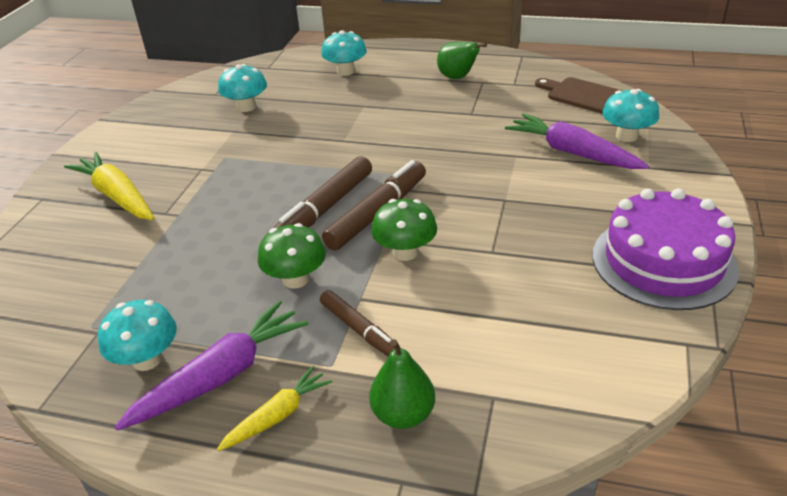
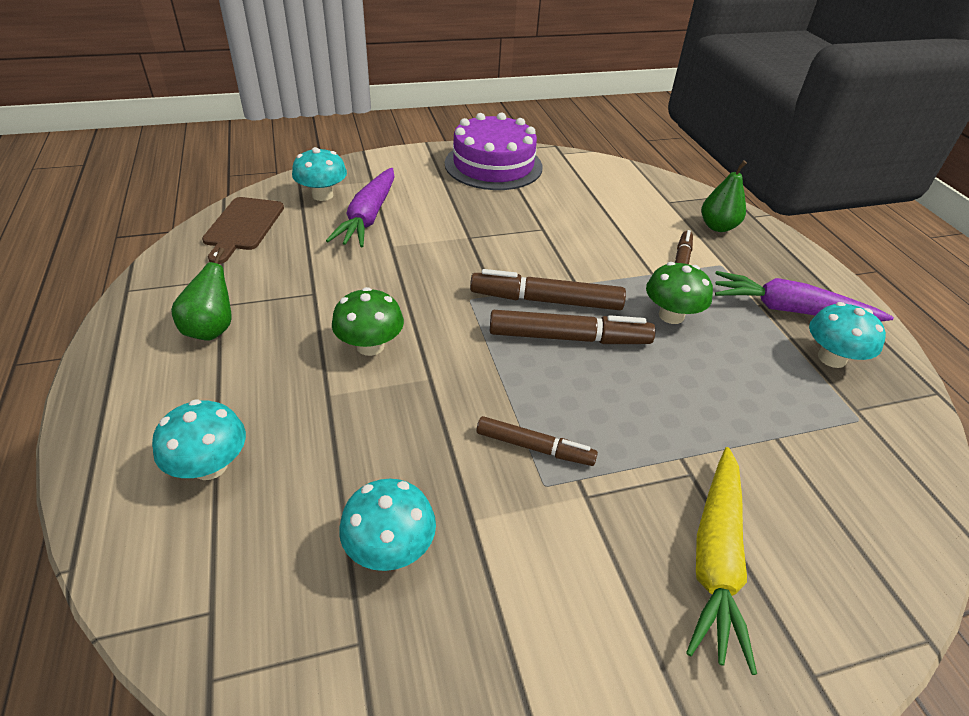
camera: 125 degrees left, 5 degrees up
(251, 162) = (534, 447): none -> brown marker
(277, 416) = (780, 271): yellow carrot -> none
(405, 252) = (582, 268): green mushroom -> green mushroom (370, 346)

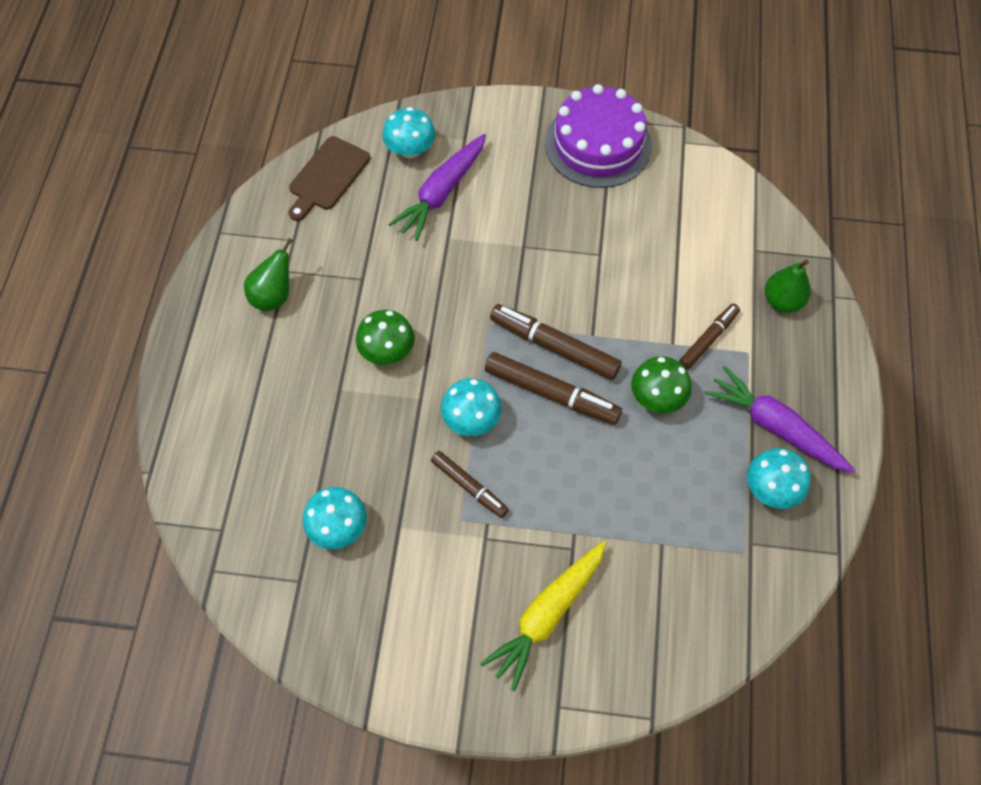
camera: 25 degrees right, 20 degrees up
(210, 466) = (244, 425): turquoise mushroom -> turquoise mushroom (471, 419)

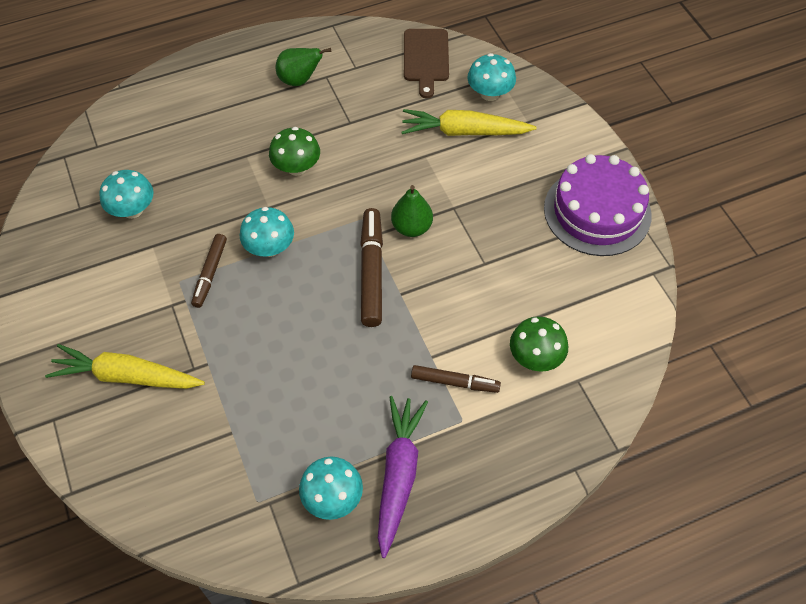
camera: 60 degrees right, 5 degrees down
(327, 176) = (426, 58): brown cutting board -> brown cutting board turned 90 degrees counterclockwise
(442, 193) = (464, 132): purple carrot -> yellow carrot
(550, 393) = (326, 289): brown marker -> none
(657, 397) = (370, 368): green mushroom -> green mushroom (535, 357)
(782, 301) = (537, 426): green pear -> green pear (411, 227)

